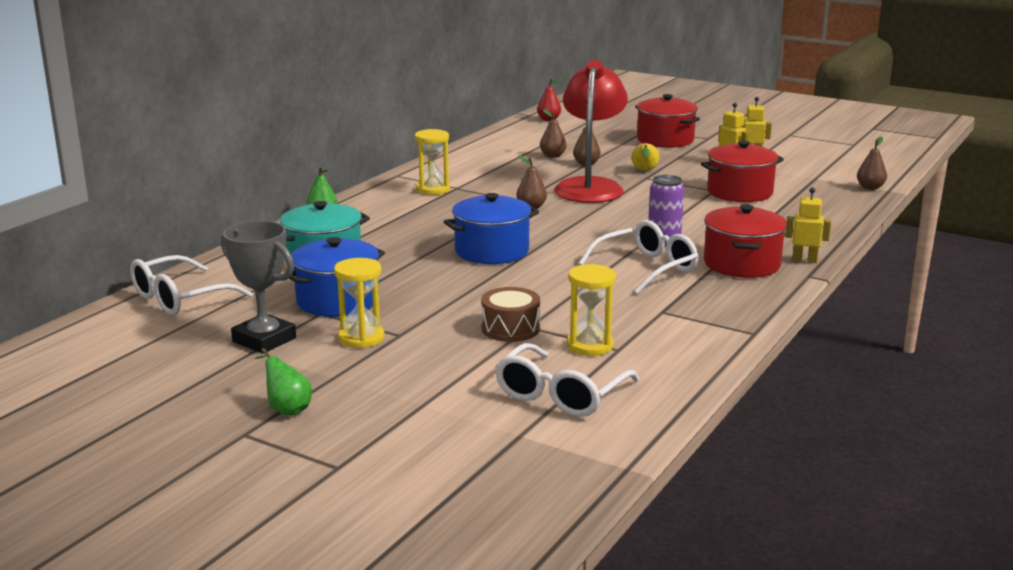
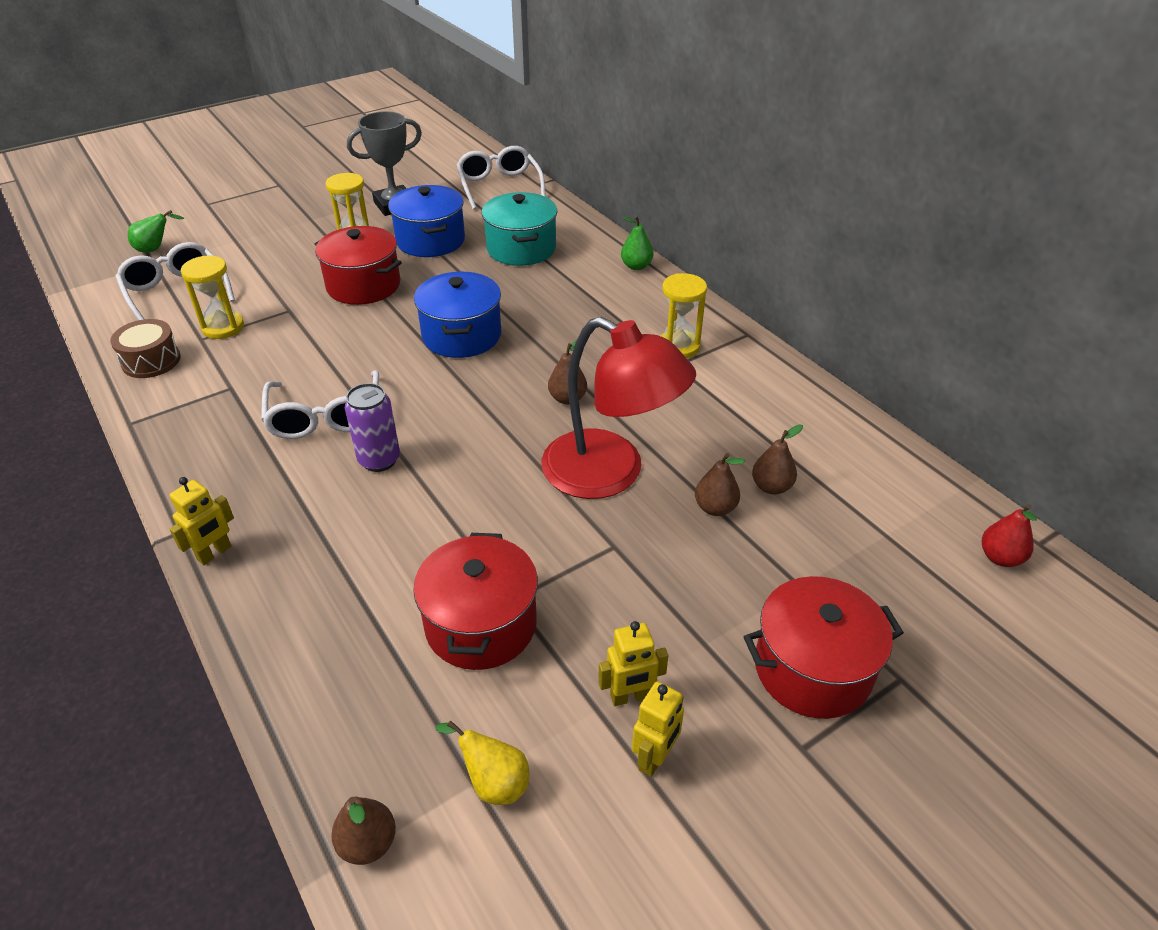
camera: 115 degrees right, 20 degrees up
(286, 409) = (290, 199): green pear -> green pear (155, 249)
(510, 328) = (295, 301): brown drum -> brown drum (151, 361)
(644, 171) = (647, 558): yellow pear -> yellow pear (493, 782)
(742, 264) = (262, 492): red pot -> red pot (363, 285)

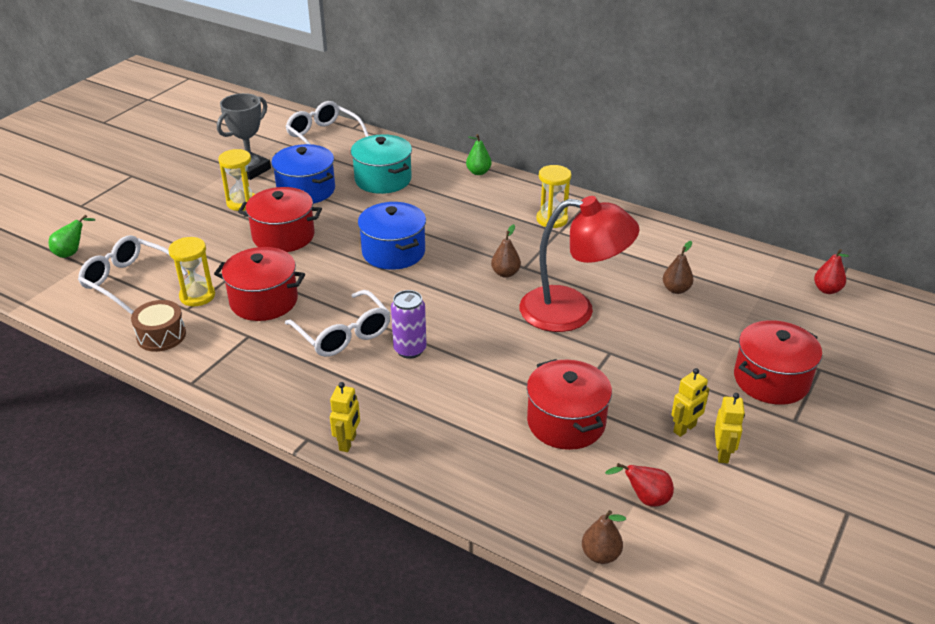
camera: 25 degrees left, 5 degrees down
(280, 352) = (264, 301): none -> red pot
(493, 782) = (645, 499): yellow pear -> red pear
(715, 508) = (652, 312): brown pear -> none

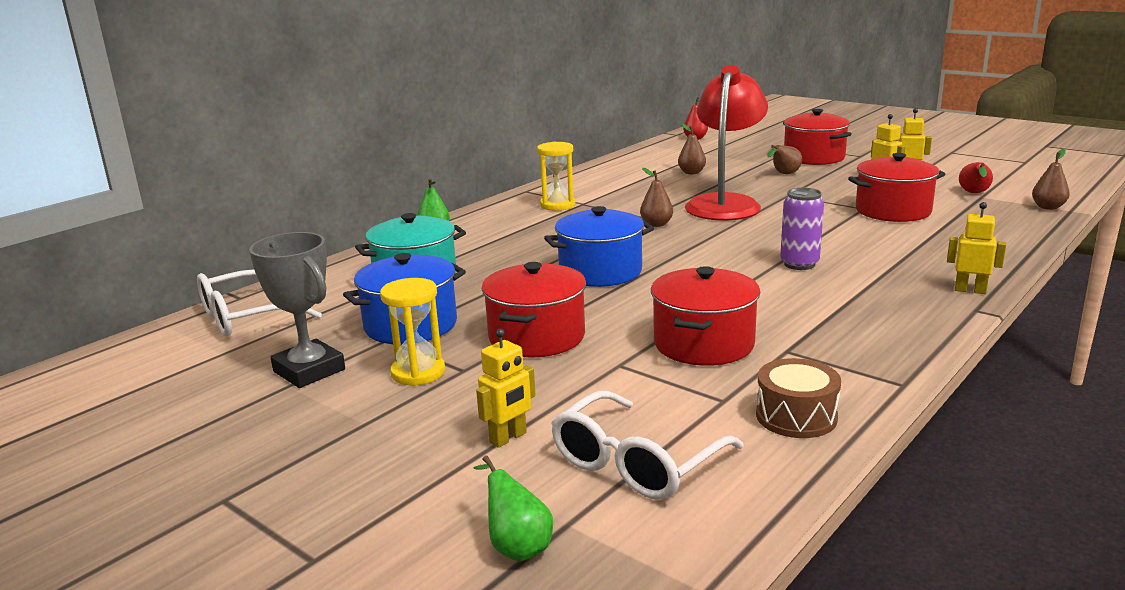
camera: 80 degrees left, 15 degrees down
(163, 240) = (508, 438): none -> yellow robot
(197, 296) = (688, 394): yellow hourglass -> none
(343, 334) = (775, 295): white glasses -> none
(688, 353) = (784, 174): none -> brown pear

